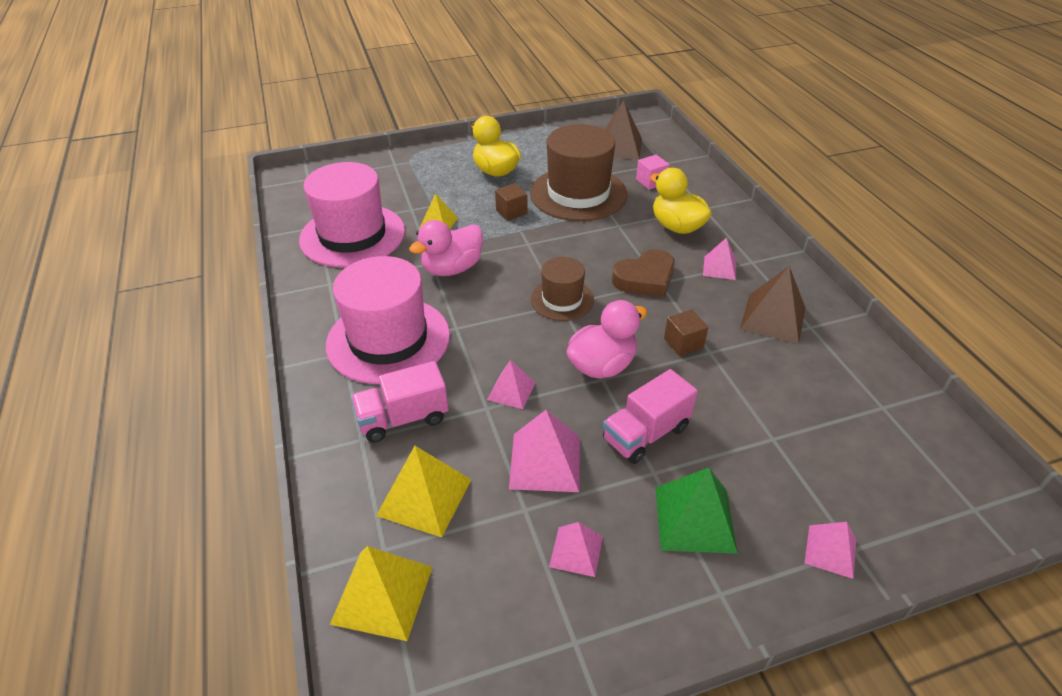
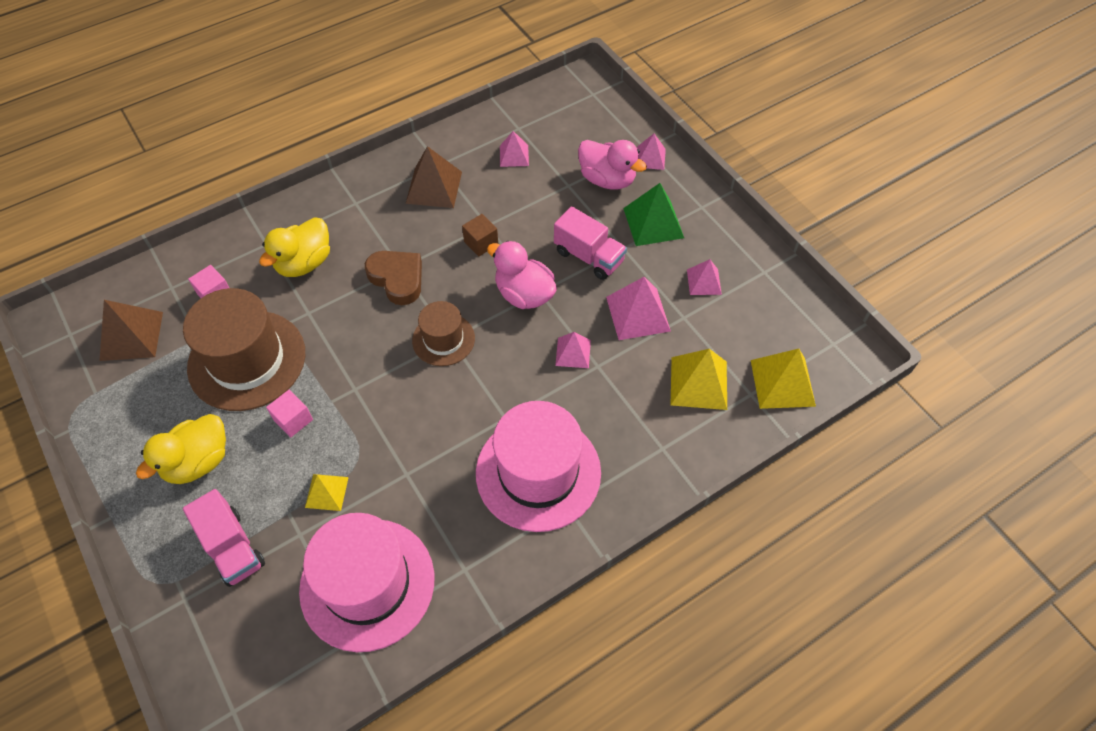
camera: 105 degrees left, 15 degrees up
(403, 418) = (630, 424): pink truck -> pink truck (232, 547)
(452, 268) = (413, 450): pink duck -> pink duck (607, 179)
(511, 212) = (293, 420): brown cube -> pink cube
(719, 268) = (369, 225): pink pyramid -> pink pyramid (514, 155)

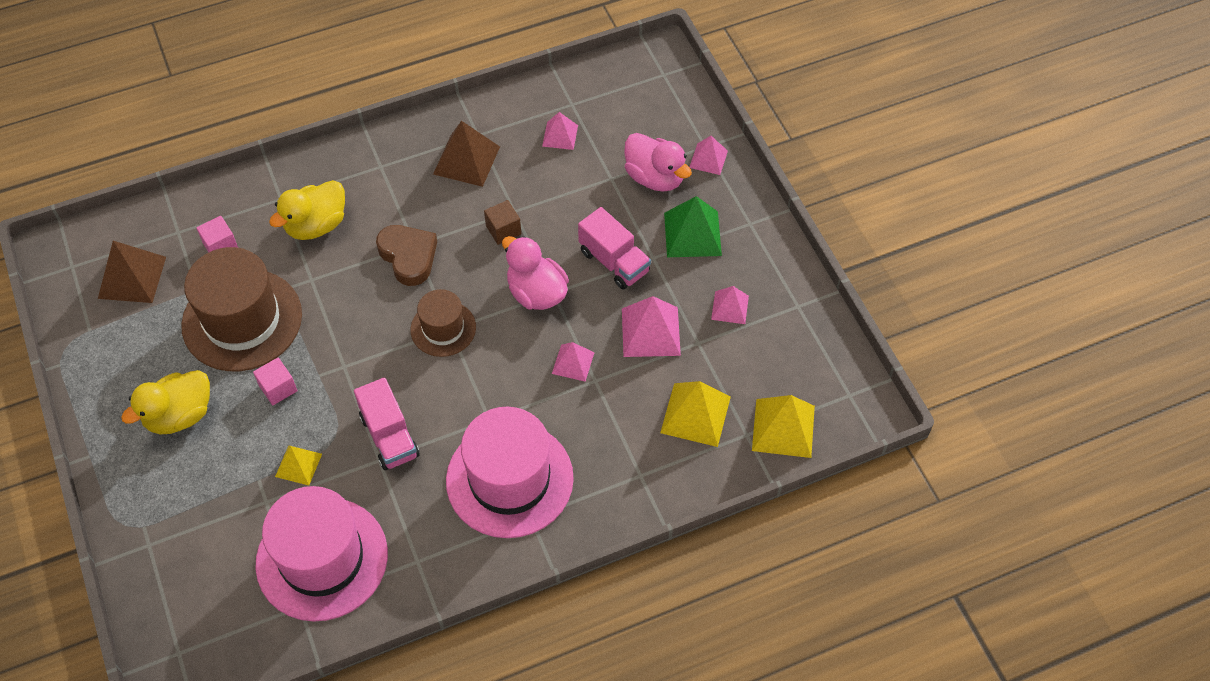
camera: 10 degrees right, 0 degrees up
(232, 547) = (200, 503): pink truck -> pink truck (389, 436)

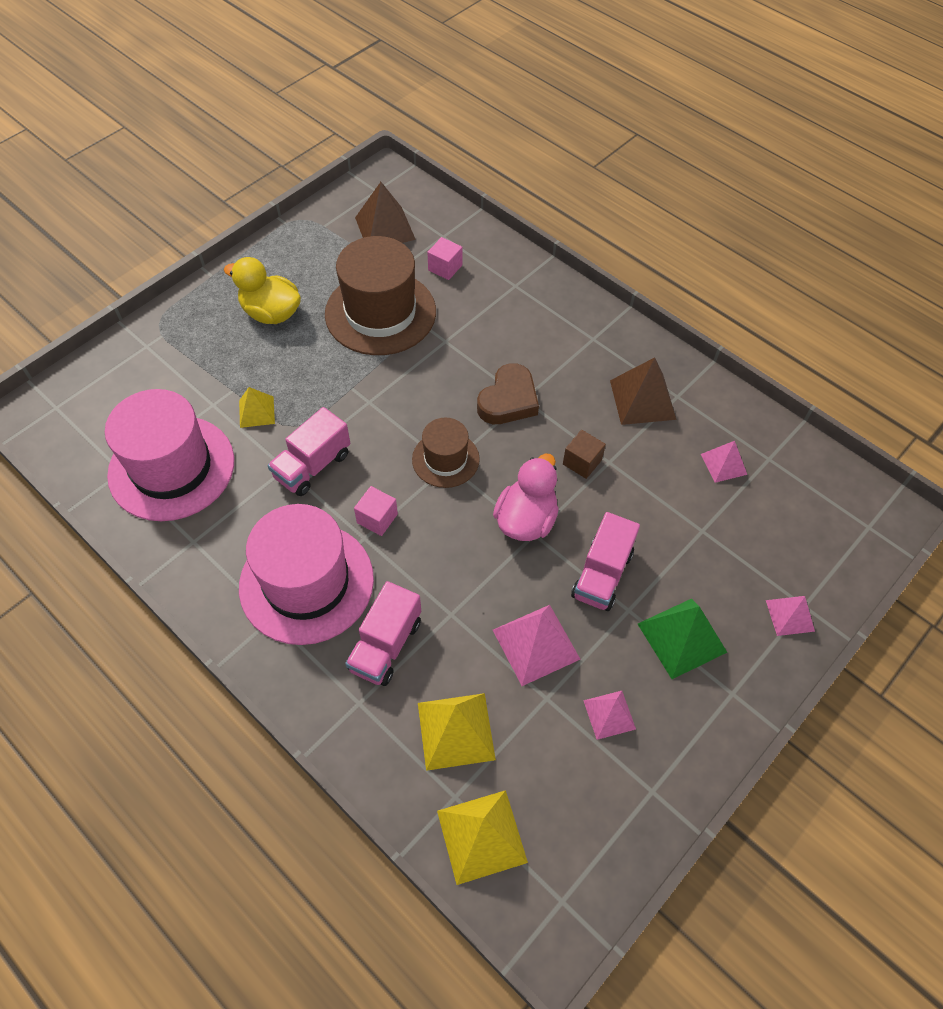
camera: 65 degrees right, 0 degrees up
(278, 388) = (325, 365): pink cube -> pink cube (377, 518)
(316, 225) = (502, 320): yellow duck -> none
(573, 363) = (462, 585): pink pyramid -> none
(599, 438) = (386, 645): none -> pink truck
(655, 177) = (730, 571): pink duck -> none

